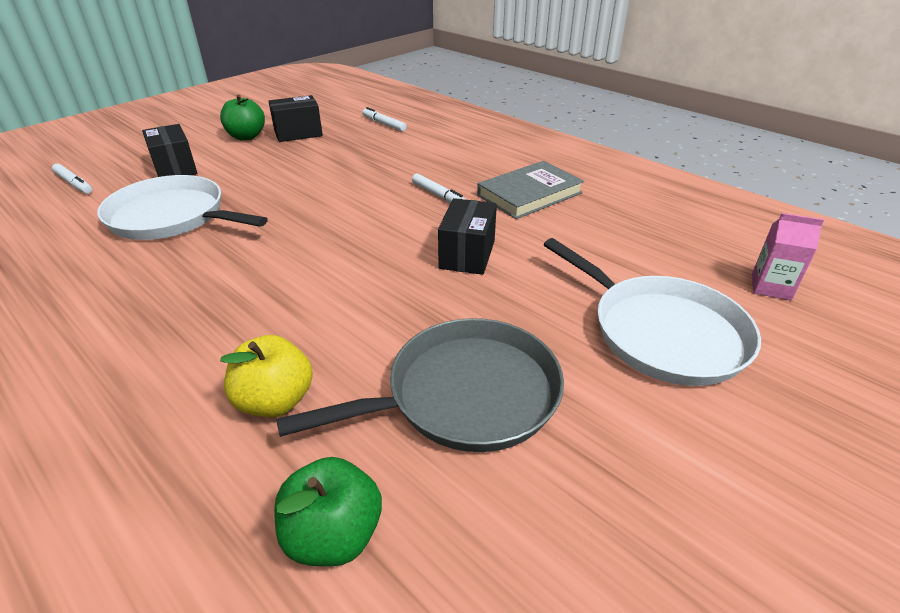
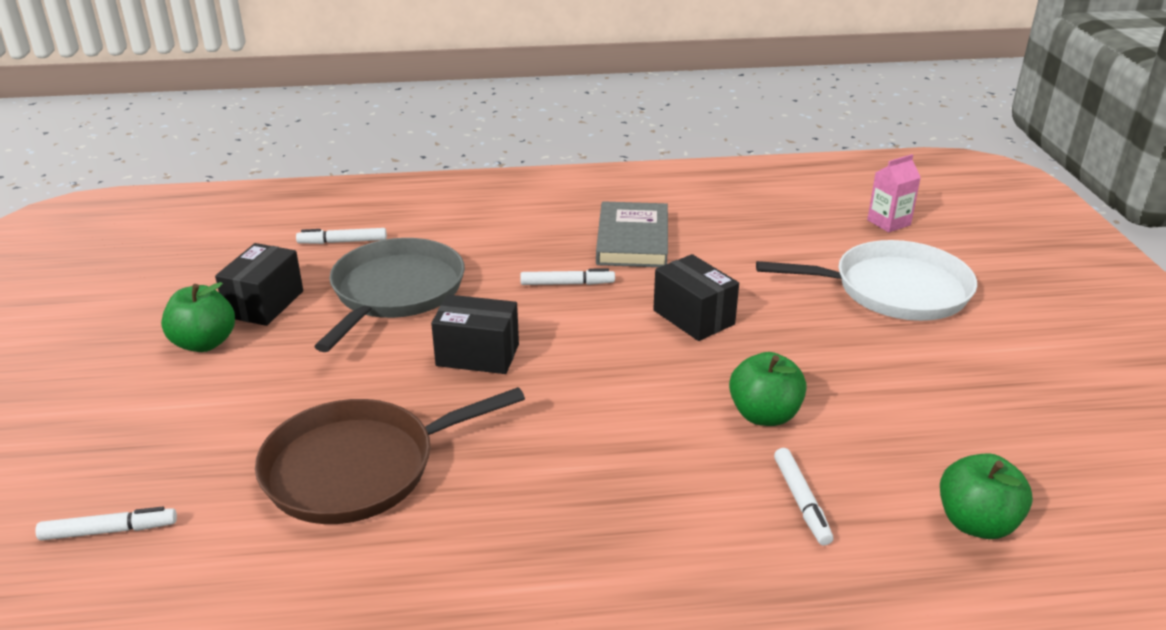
camera: 50 degrees left, 5 degrees down
(172, 217) = (359, 468): white pan -> brown pan
(175, 168) = (210, 428): black box -> black box (477, 355)
(275, 401) = (801, 501): yellow apple -> white marker
(376, 336) = (764, 415): none -> green apple
(464, 395) = (882, 404): grey pan -> grey pan (395, 292)

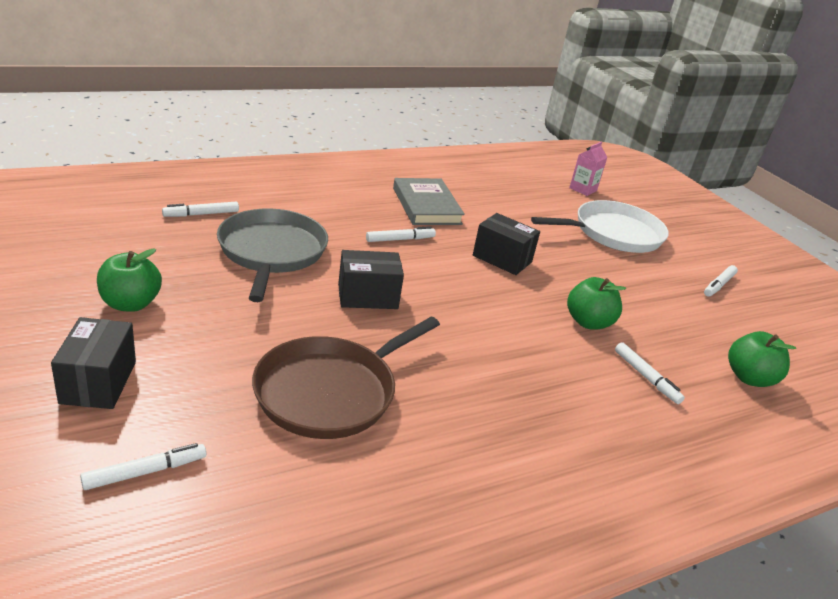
camera: 25 degrees left, 0 degrees up
(264, 304) = (165, 268): black box -> black box (98, 382)
(1024, 378) = (718, 285): none -> white marker

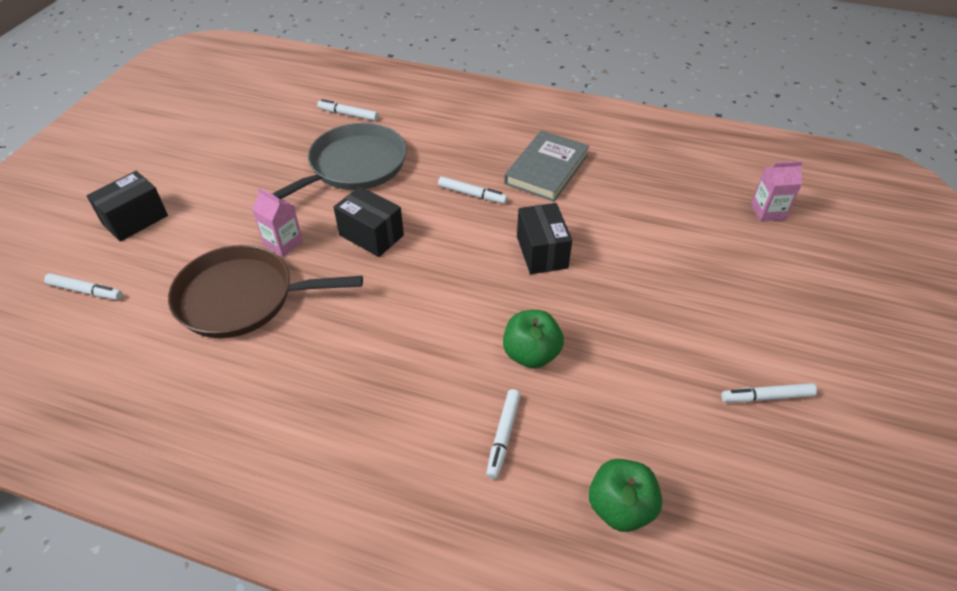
camera: 50 degrees right, 15 degrees up
(130, 304) = (216, 171): green apple -> none
(300, 334) = (283, 243): none -> pink carton
(613, 233) = (720, 277): white pan -> none

